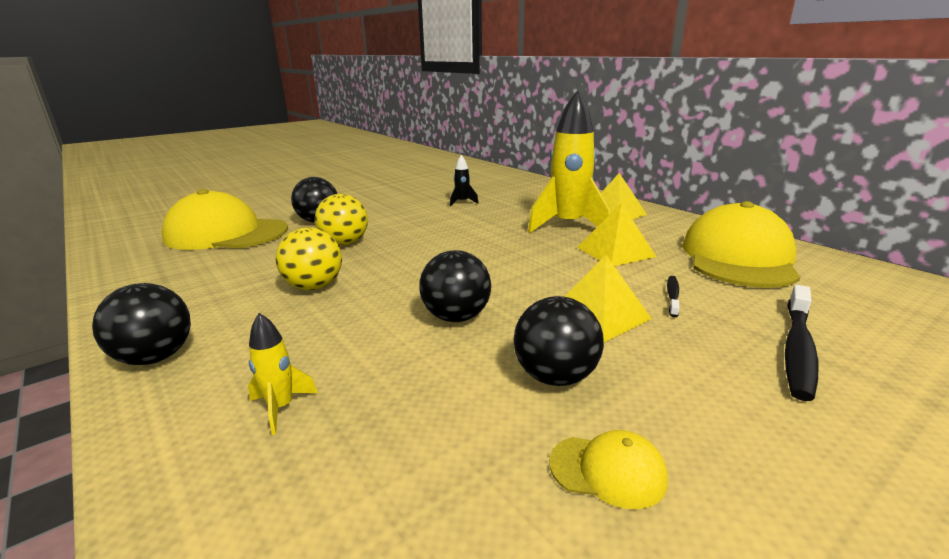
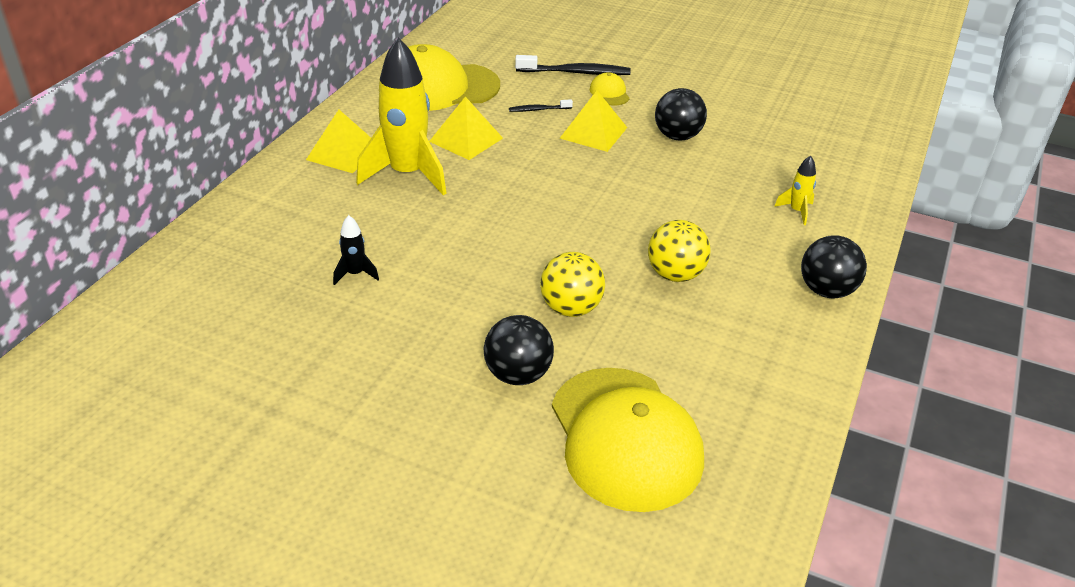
camera: 120 degrees left, 15 degrees up
(456, 317) = (650, 185): black ball -> none
(608, 470) = (727, 114): yellow cap -> yellow cap (609, 93)

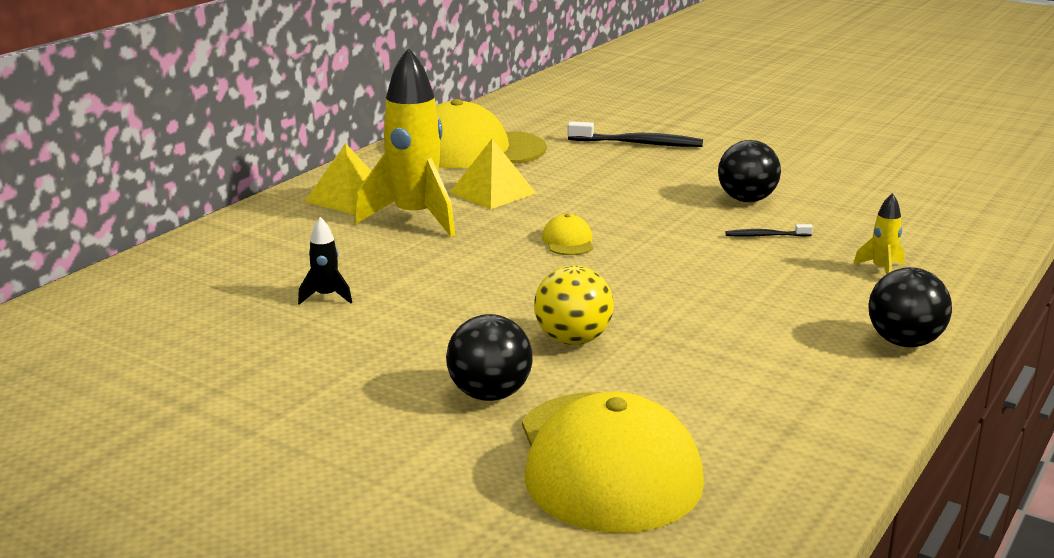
camera: 10 degrees right, 15 degrees down
(538, 109) = (585, 172): black toothbrush -> black toothbrush (766, 236)
(593, 132) = (645, 193): yellow pyramid -> none
(609, 93) = (673, 161): yellow cap -> yellow cap (568, 241)
(675, 274) = (711, 317): yellow ball -> none

